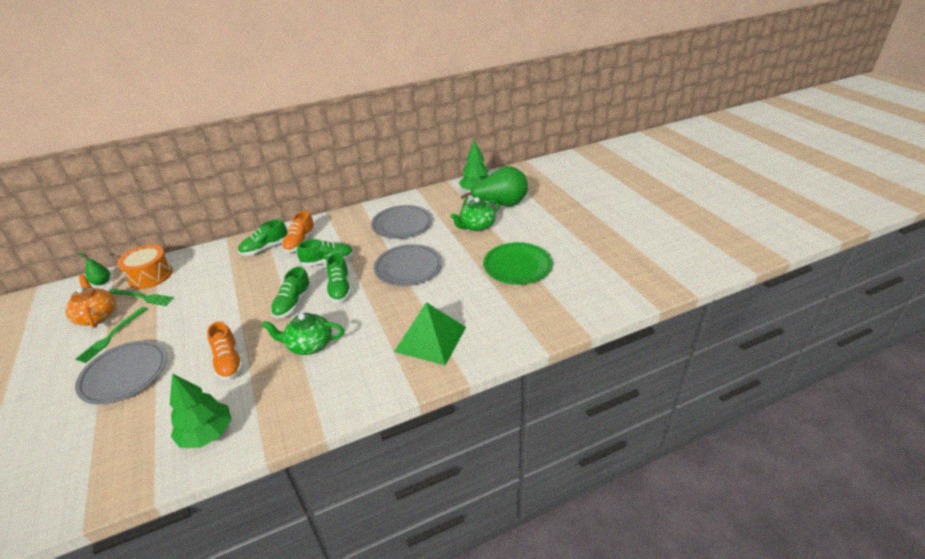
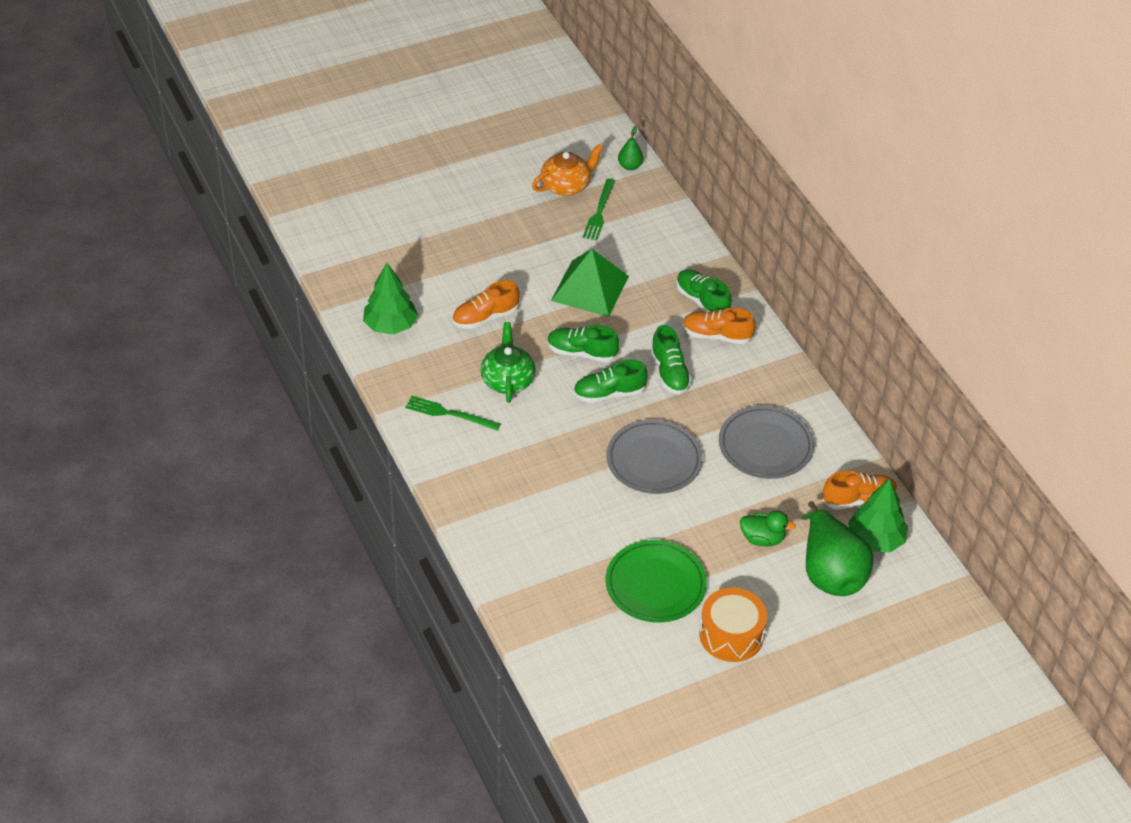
camera: 85 degrees right, 10 degrees up
(111, 336) = (532, 209): green fork -> green fork (449, 414)
(124, 374) = (473, 240): grey plate -> none
(150, 275) = (642, 205): orange drum -> orange drum (731, 635)
(430, 339) = (510, 490): green pyramid -> green pyramid (590, 288)
(447, 195) = (858, 499): none -> orange shoe
(476, 226) = (762, 539): green teapot -> green duck

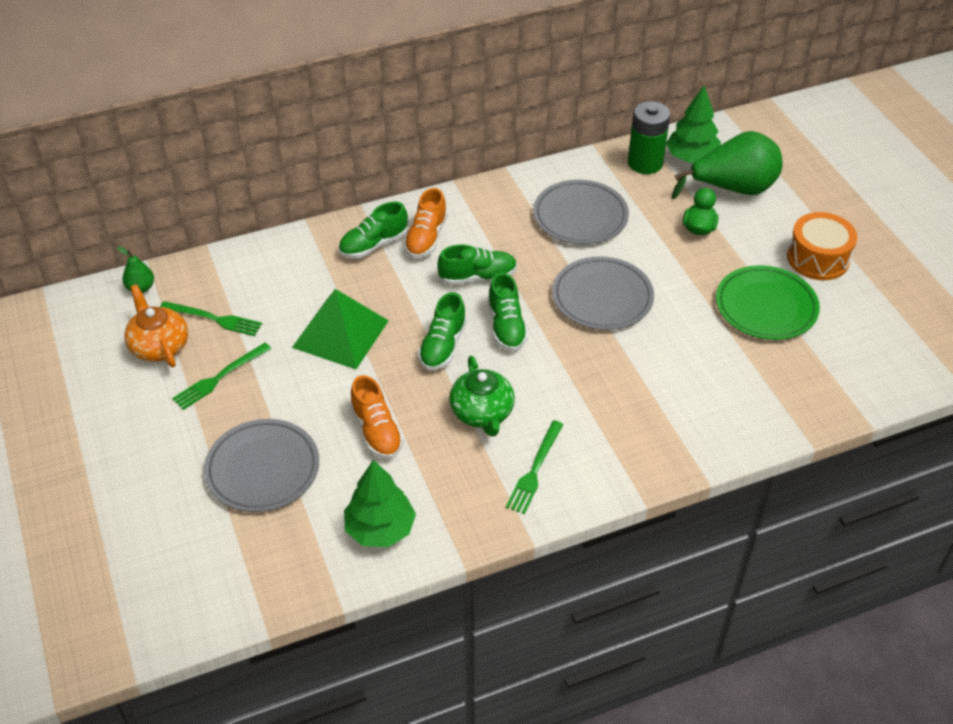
camera: 85 degrees left, 0 degrees up
(445, 257) = (262, 469): none -> grey plate
(508, 380) = (482, 413): green teapot -> green teapot turned 105 degrees counterclockwise
(536, 223) = (219, 377): none -> green fork
(858, 499) = (645, 163): orange shoe -> green battery

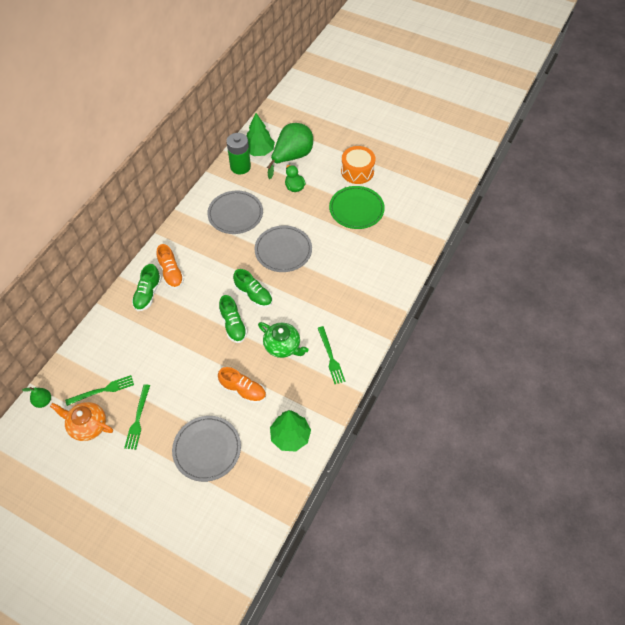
camera: 40 degrees left, 10 degrees up
(340, 333) = (177, 353): green pyramid -> none
(478, 277) = (216, 278): green shoe -> none

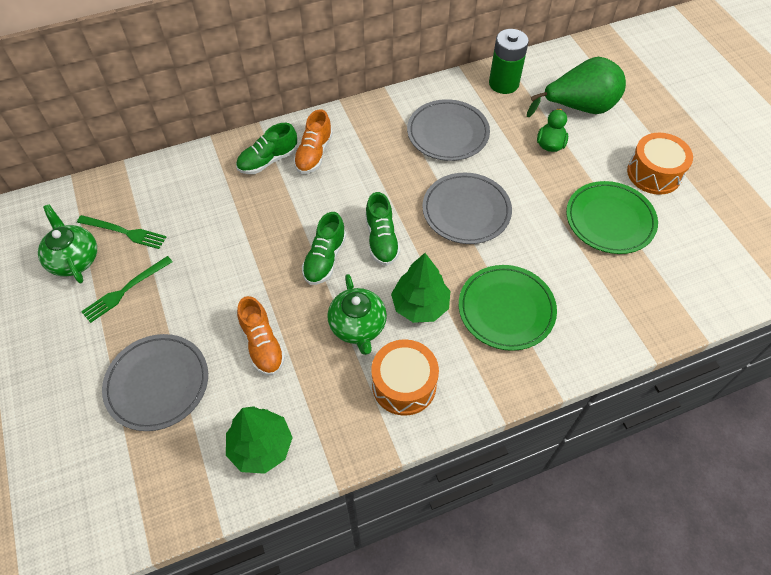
camera: 40 degrees right, 0 degrees up
(43, 401) = (62, 202): green pear -> none
(87, 425) = (74, 259): orange teapot -> green teapot
(259, 151) = (543, 79): green tree -> green tree (420, 305)
(330, 357) = (404, 384): green fork -> orange drum
(346, 287) = (506, 309): none -> green plate

